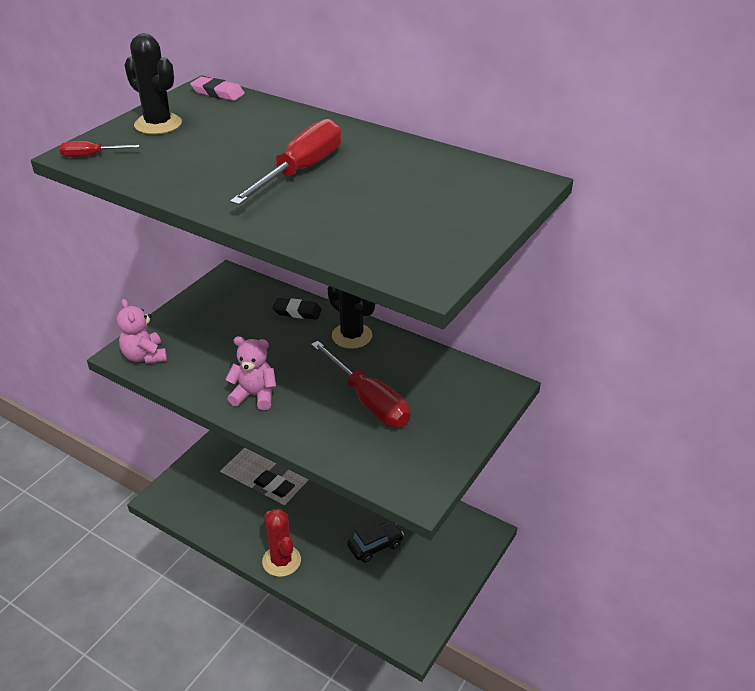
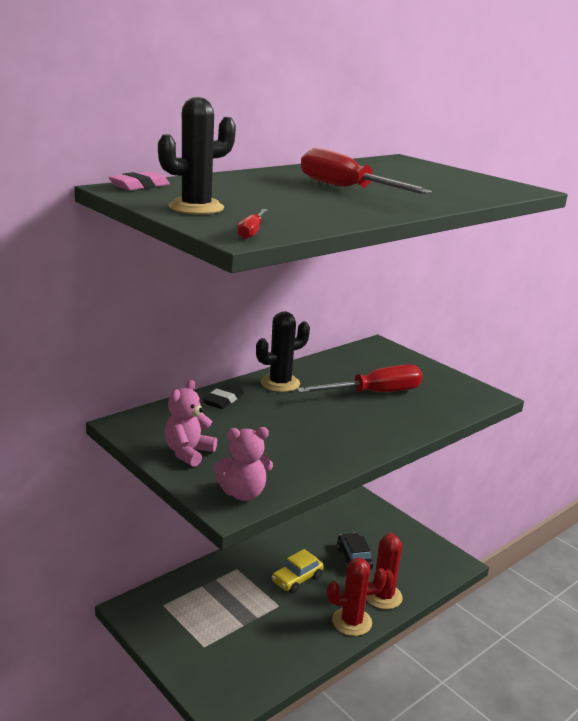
camera: 75 degrees left, 15 degrees down
(255, 395) = (344, 440): pink teddy bear -> pink teddy bear (188, 453)
(274, 486) = (250, 608): black eraser -> none
(324, 509) = (297, 579): none -> yellow car
(327, 579) = (383, 596): none -> red cactus

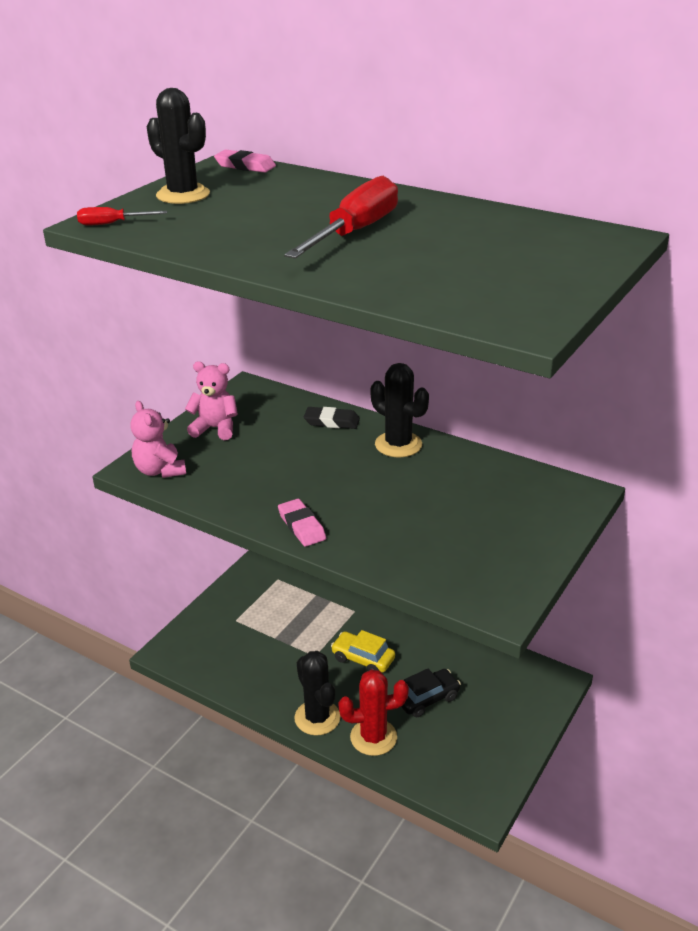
camera: 75 degrees right, 10 degrees up
(352, 622) = (317, 718): red cactus -> black cactus
(371, 442) = (302, 526): none -> pink eraser
(374, 393) = (427, 510): red screwdriver -> none

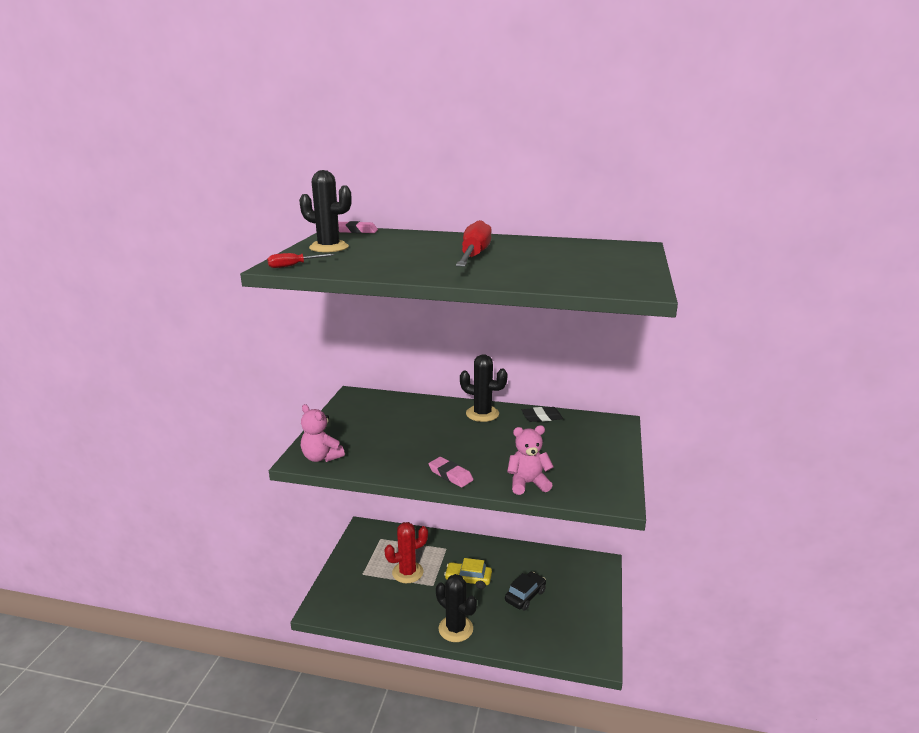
camera: 20 degrees left, 10 degrees down
(215, 428) = (346, 424): pink teddy bear -> pink teddy bear (528, 483)
(332, 421) = (427, 407): black eraser -> black eraser (542, 417)
(373, 737) = (502, 632): red cactus -> red cactus (407, 572)

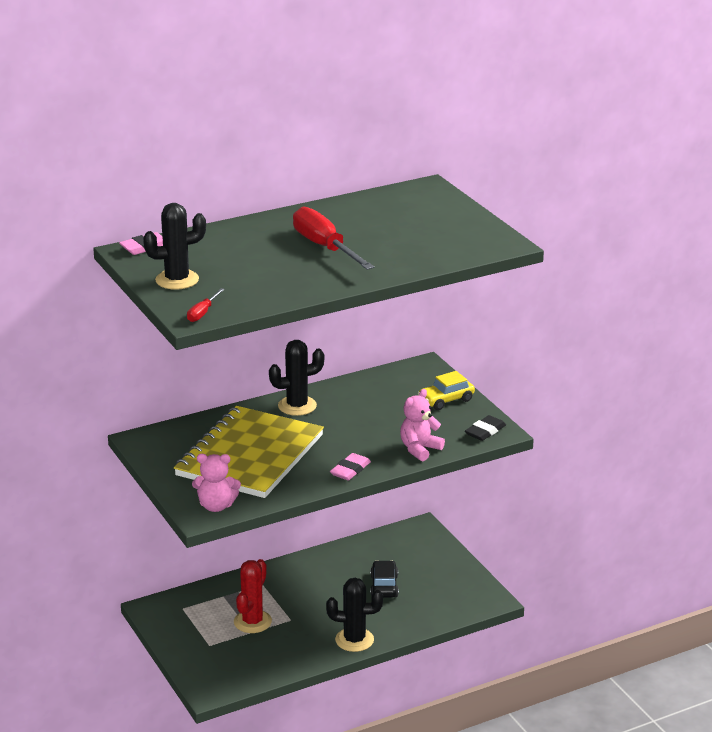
camera: 40 degrees left, 5 degrees up
(399, 433) = (250, 455): none -> yellow notebook
(450, 475) = (350, 470): pink eraser -> pink eraser turned 60 degrees counterclockwise
(468, 579) = (317, 599): yellow car -> yellow car (446, 400)
(542, 417) = (354, 387): black eraser -> black eraser (485, 431)

